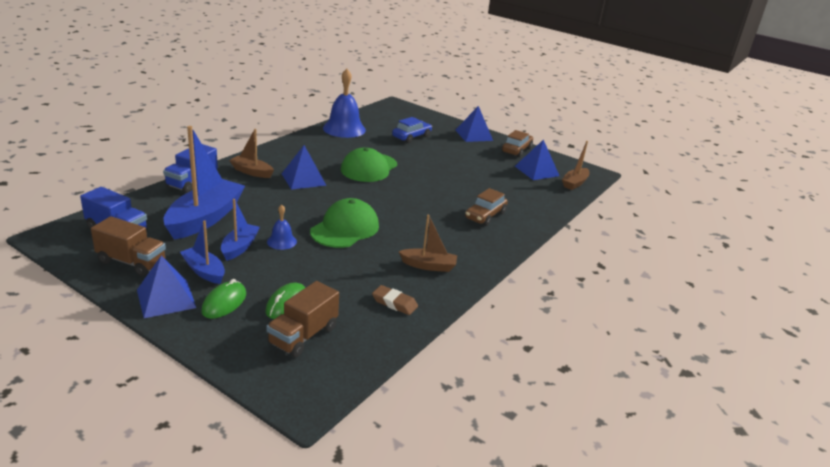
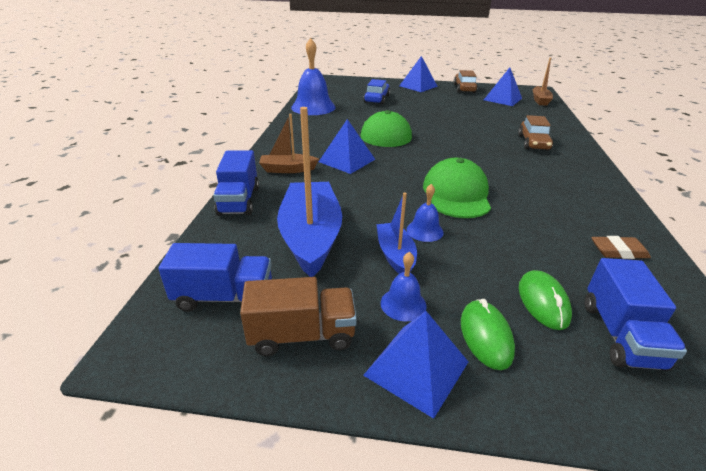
camera: 25 degrees left, 5 degrees up
(204, 271) = (403, 304): blue boat -> blue bell
(303, 336) = (621, 335): brown truck -> blue truck
(428, 266) = (575, 201): brown boat -> none

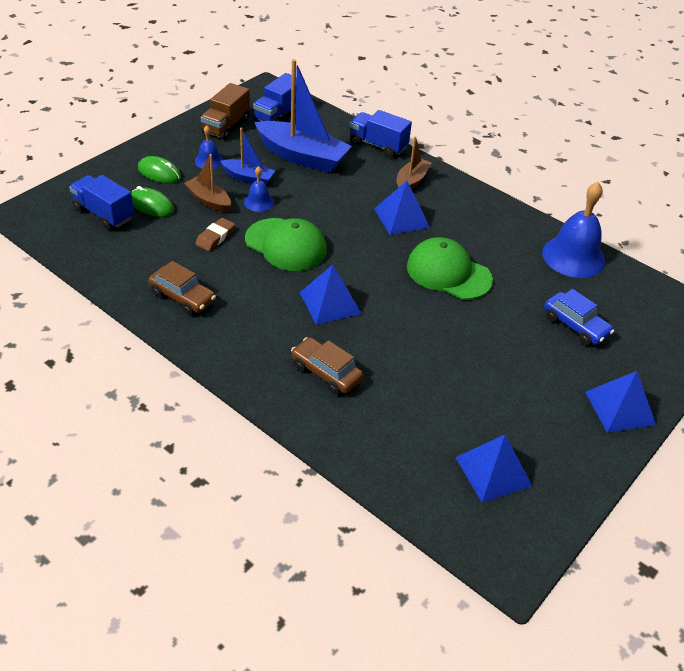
camera: 120 degrees right, 10 degrees up
(417, 368) = (170, 146): blue pyramid -> blue pyramid (330, 303)
(464, 88) = (575, 460): brown car -> brown car (182, 297)
(540, 100) = (456, 519): brown boat -> brown boat (209, 200)
(618, 251) = (140, 271): brown eraser -> brown eraser (215, 237)

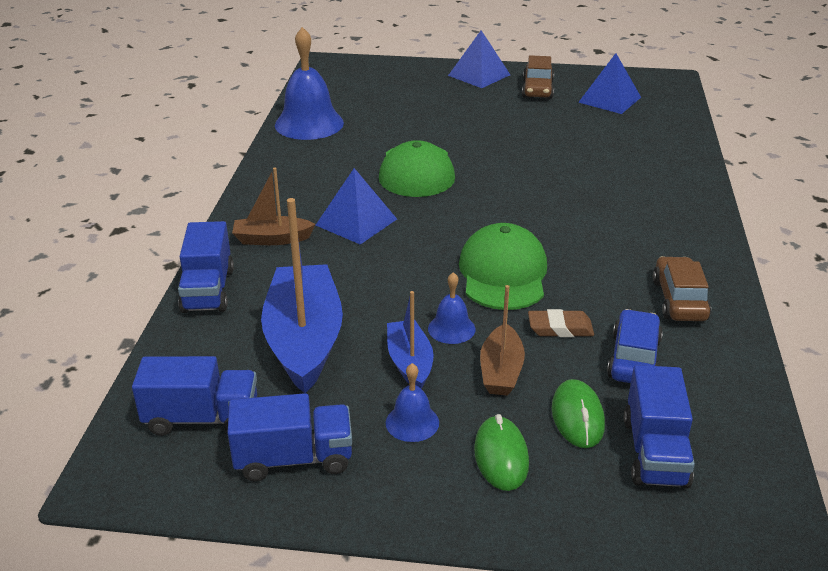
camera: 120 degrees left, 10 degrees down
(226, 126) = (294, 458): brown truck -> blue truck
(326, 373) = (633, 184): brown car -> brown car (537, 89)
(330, 303) = (550, 214): blue pyramid -> none
(575, 326) = (409, 105): blue car -> blue car (633, 359)

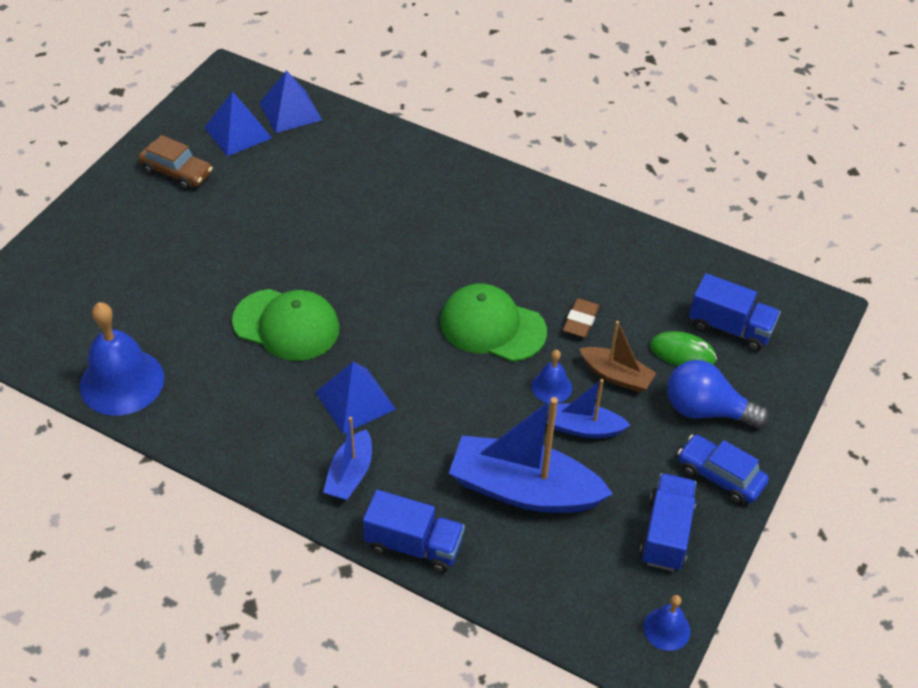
camera: 70 degrees left, 15 degrees up
(202, 418) = (597, 585): blue truck -> none
(272, 239) = (350, 474): brown boat -> blue boat
(412, 422) = (653, 449): blue bell -> blue bell (666, 629)
(479, 75) = (108, 203): blue pyramid -> blue pyramid (290, 111)
(501, 456) = (706, 410): green mouse -> blue light bulb
(633, 359) = (633, 295): blue car -> blue car (720, 476)
(679, 300) = (577, 239): brown car -> none

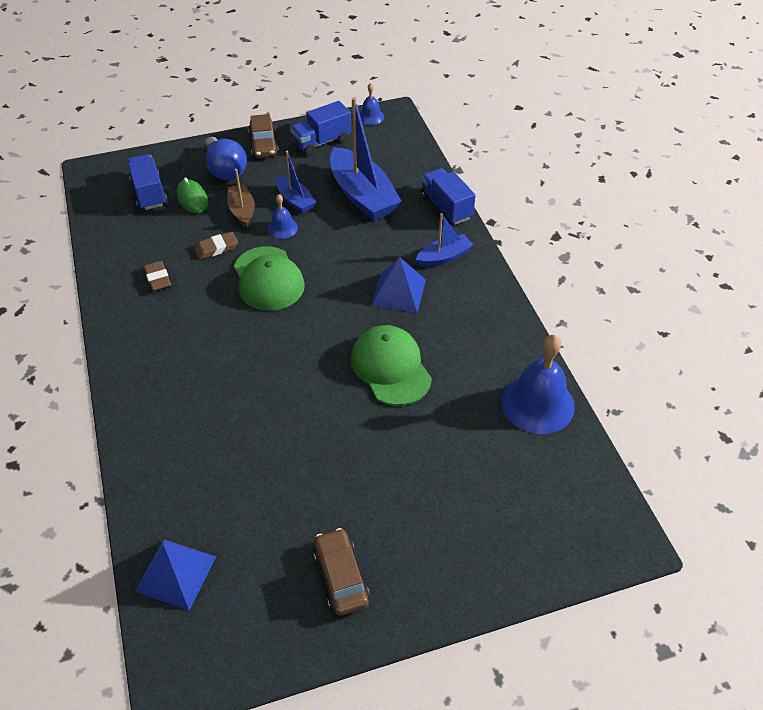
camera: 135 degrees left, 0 degrees up
(238, 132) = (245, 584): blue pyramid -> none
(586, 259) = (158, 278): none -> brown eraser
(720, 476) = (264, 145): blue car -> brown car

